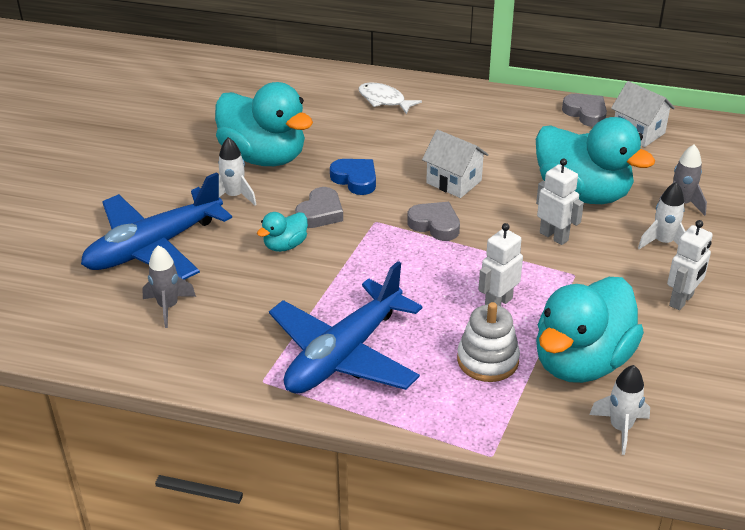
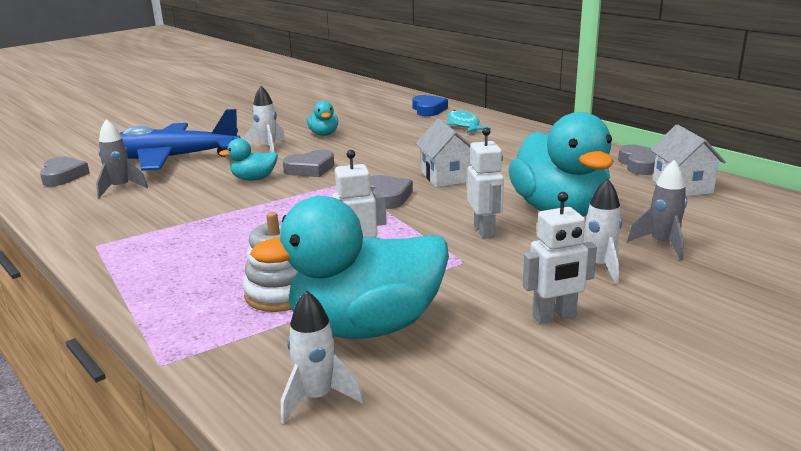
camera: 35 degrees right, 15 degrees down
(73, 315) = (63, 176): none -> grey heart
(264, 157) = (324, 134): turquoise duck -> turquoise duck, size x0.45
(344, 354) = (178, 249): blue plane -> none
(355, 179) = (368, 158): blue heart -> blue heart (428, 110)
(384, 100) = (464, 125): white fish -> turquoise fish

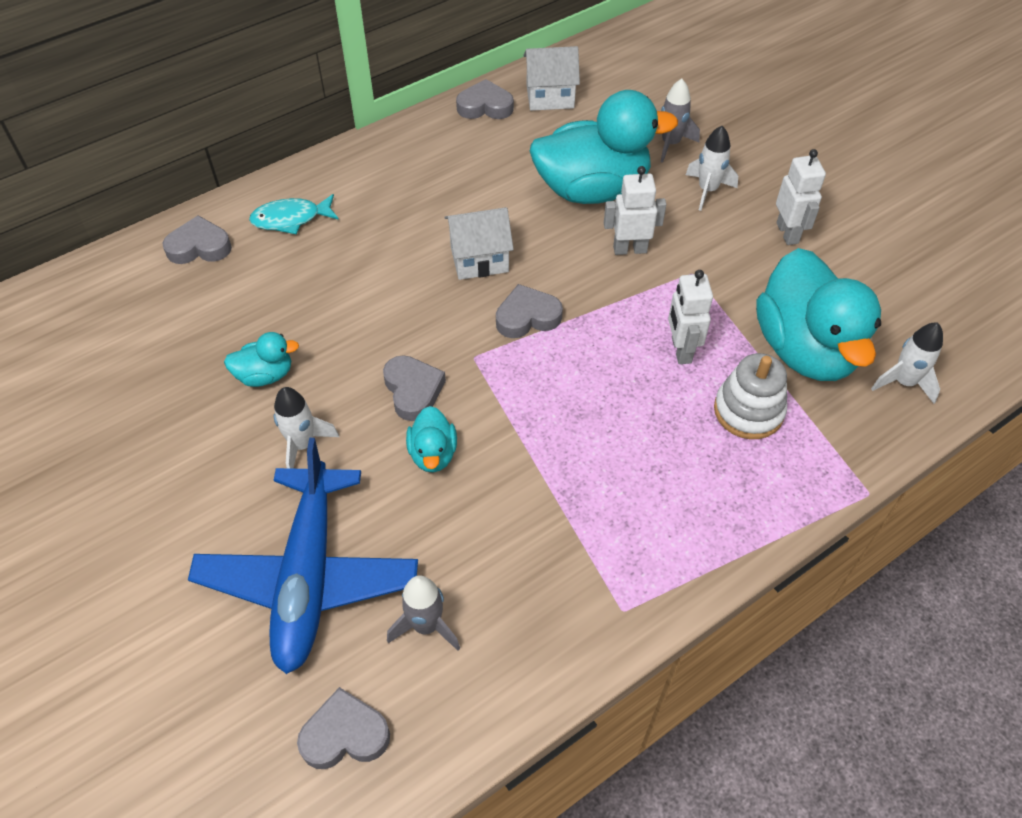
camera: 85 degrees left, 30 degrees up
(428, 110) = (199, 247): blue heart -> grey heart

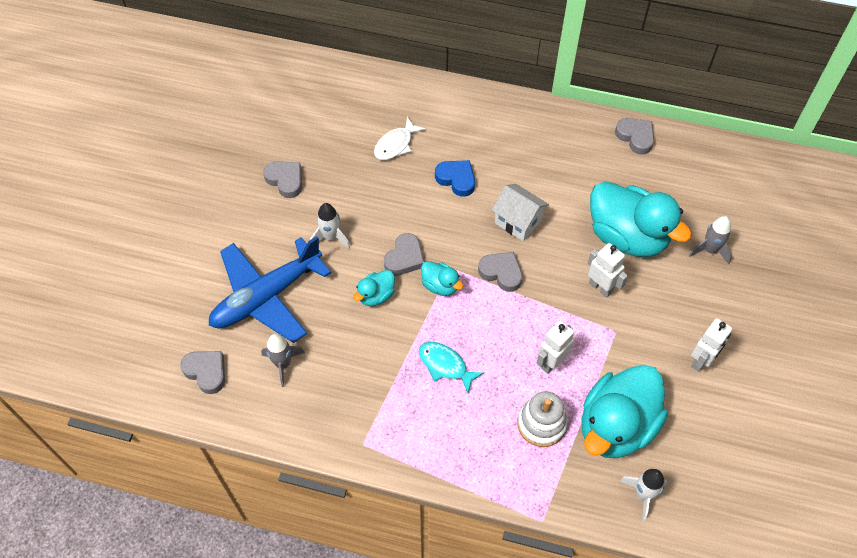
camera: 50 degrees right, 5 degrees up
(199, 247) = (401, 97): grey heart -> grey heart (285, 180)
(254, 295) = (395, 145): none -> white fish
(265, 375) = (354, 189): turquoise duck -> turquoise duck (440, 285)
(291, 219) = (458, 118): turquoise fish -> turquoise fish (445, 365)
(366, 273) = (456, 179): none -> blue heart
(550, 97) = (680, 162): white house -> none
(707, 190) = (691, 295): white rocket -> none

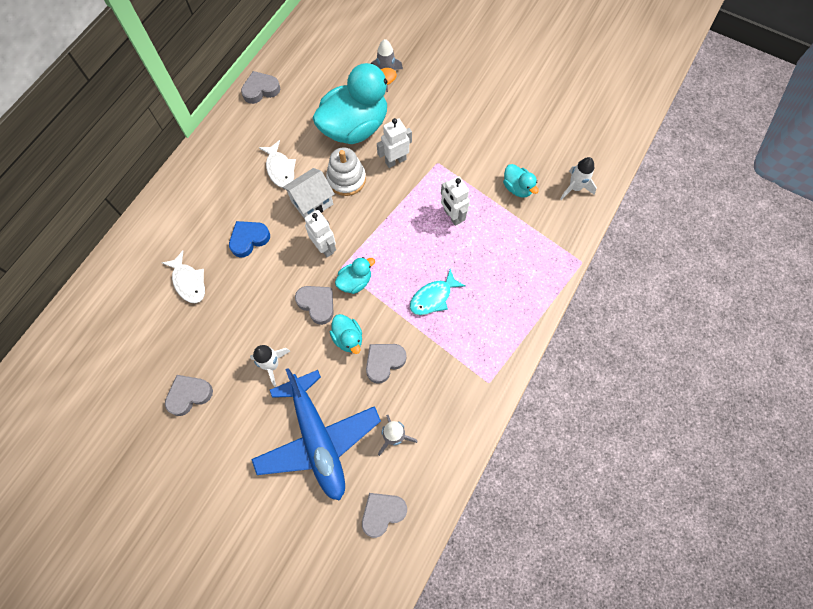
camera: 75 degrees left, 10 degrees up
(501, 273) = (358, 230): grey heart -> grey heart (384, 362)
(541, 424) = (503, 239): white stacking toy -> white stacking toy (346, 179)
(546, 182) = (280, 169): none -> white fish
(616, 426) = (517, 188): turquoise duck -> turquoise duck, size x0.45
(701, 361) = (478, 114): white robot -> white robot (324, 247)

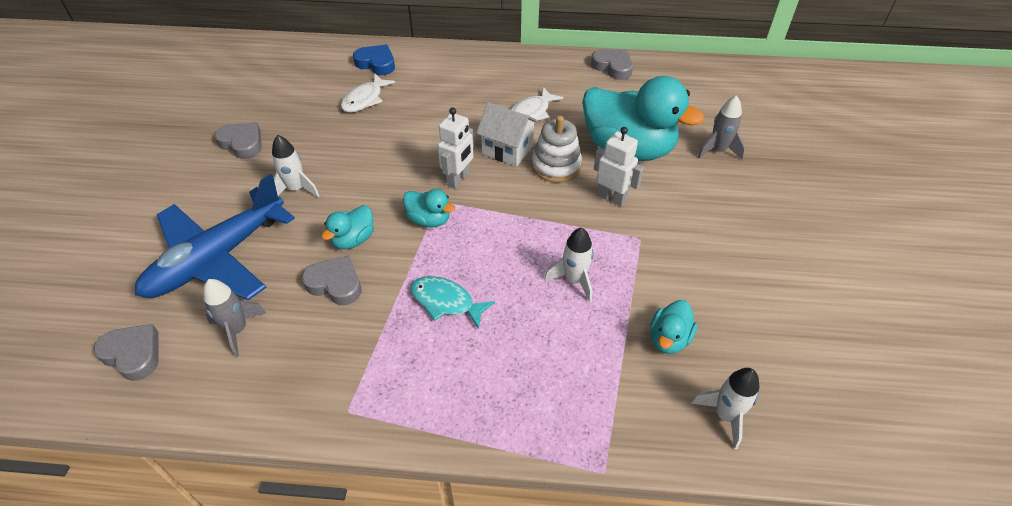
camera: 65 degrees right, 20 degrees down
(249, 239) = (434, 121): blue heart -> blue heart (376, 63)
(317, 304) = (384, 198): grey heart -> none
(452, 216) = (574, 280): white robot -> white rocket

